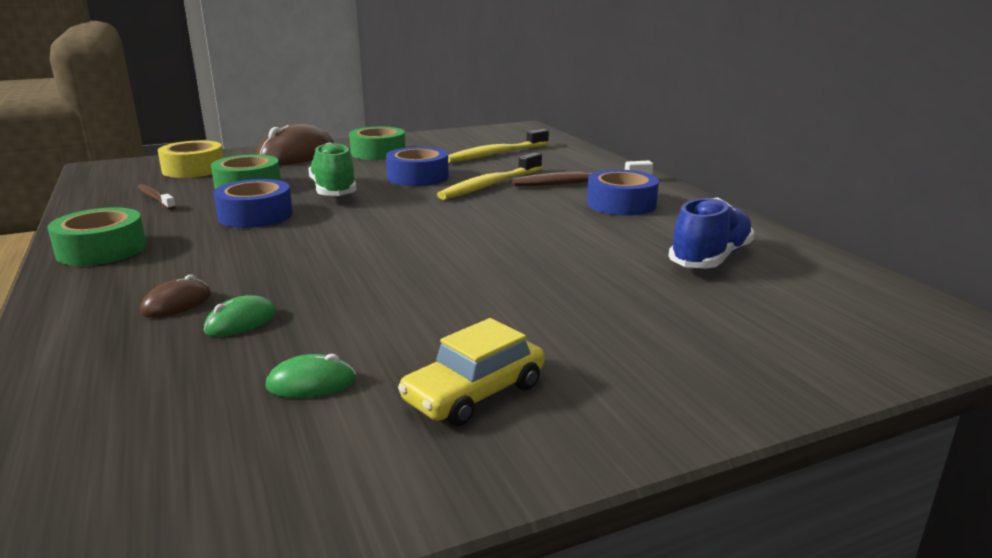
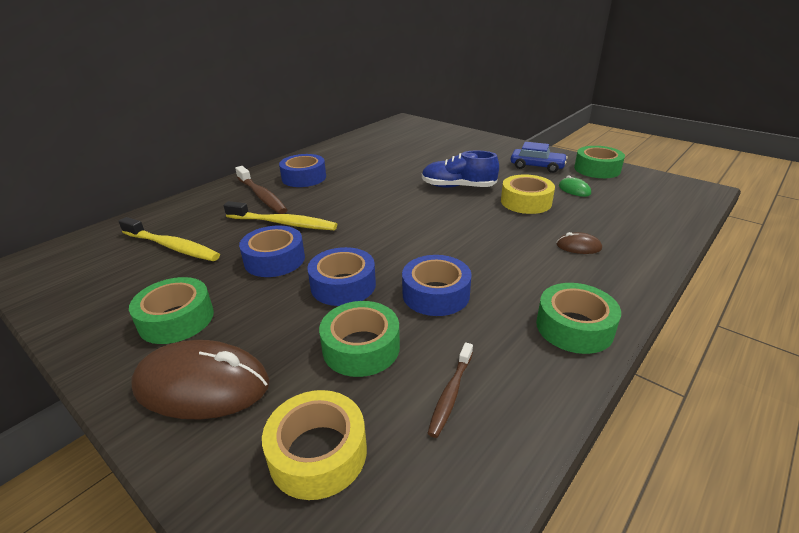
camera: 115 degrees left, 10 degrees up
(241, 322) = (564, 221): green mouse -> none
(334, 191) = (343, 285): green shoe -> blue tape
(343, 316) = (526, 202): none -> yellow tape
(356, 479) = (597, 169): none -> green tape
(474, 393) = (537, 166): yellow car -> blue car
(710, 258) = (375, 151): blue shoe -> blue shoe (458, 187)

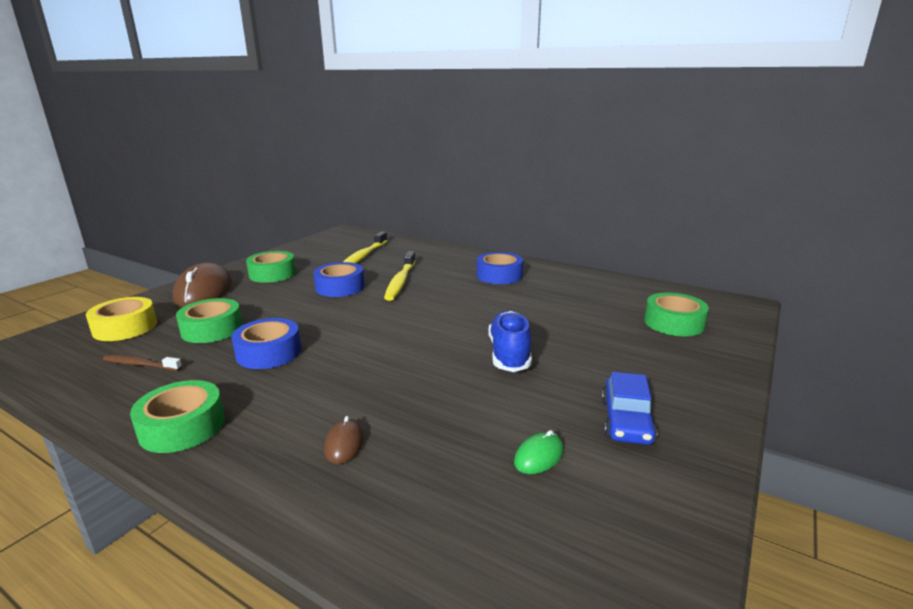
camera: 80 degrees right, 10 degrees down
(262, 196) = (452, 267): brown toothbrush -> none
(343, 285) = (296, 314): blue tape -> none
(526, 202) = (476, 405): yellow tape -> none
(597, 169) = (661, 497): green tape -> green tape (673, 323)

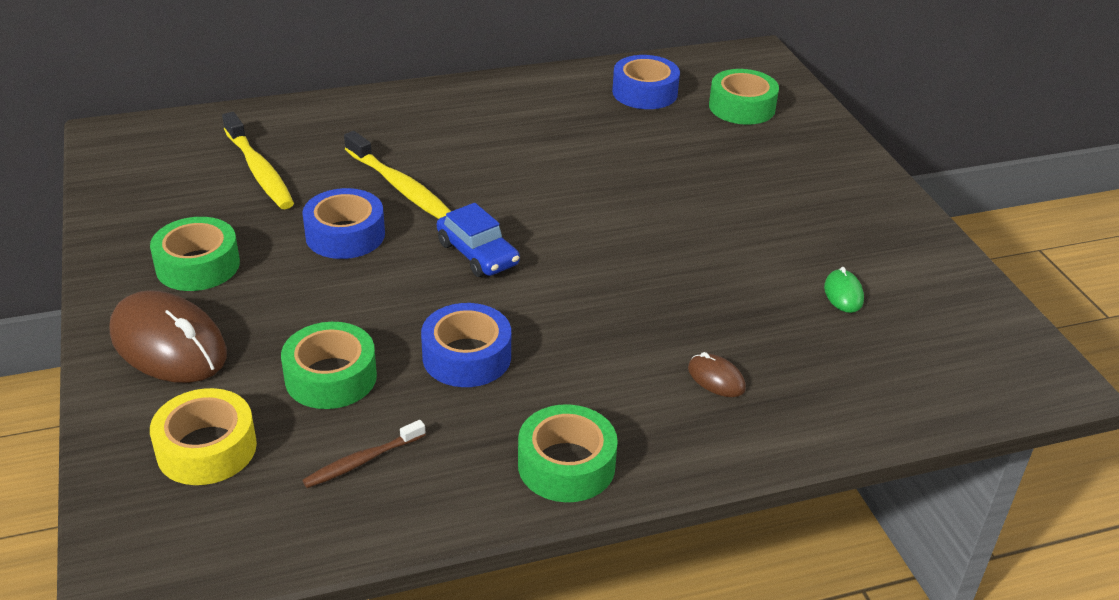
camera: 50 degrees left, 15 degrees up
(499, 275) = (493, 120): blue tape -> blue tape (645, 92)
(509, 354) = (679, 219): blue shoe -> none
(626, 421) = (847, 230): blue car -> blue car (478, 254)

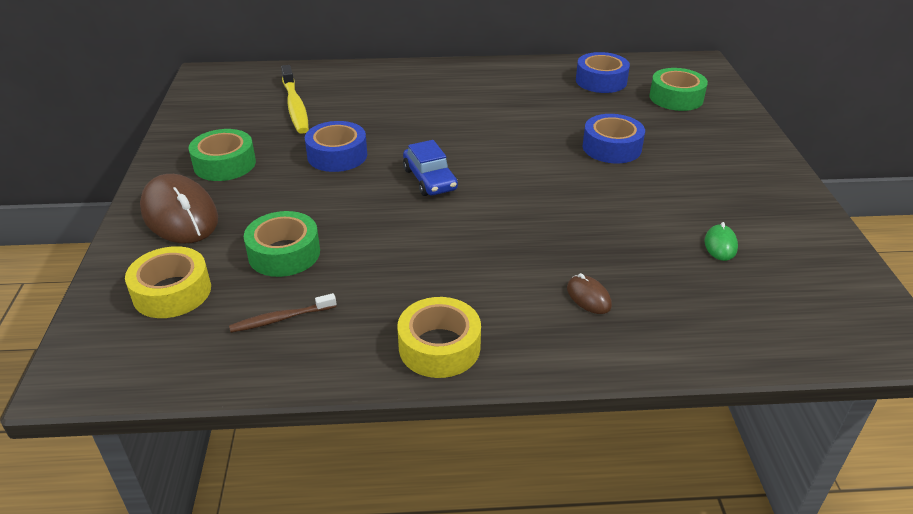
camera: 15 degrees right, 0 degrees up
(400, 187) = (391, 127): yellow toothbrush -> none
(466, 357) = (392, 252): blue tape -> blue tape (611, 147)
(566, 465) = (439, 347): green tape -> yellow tape

